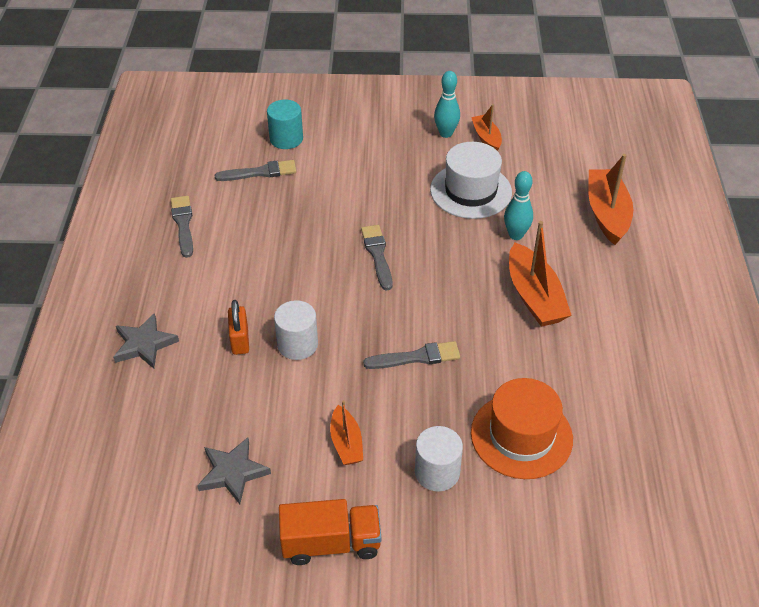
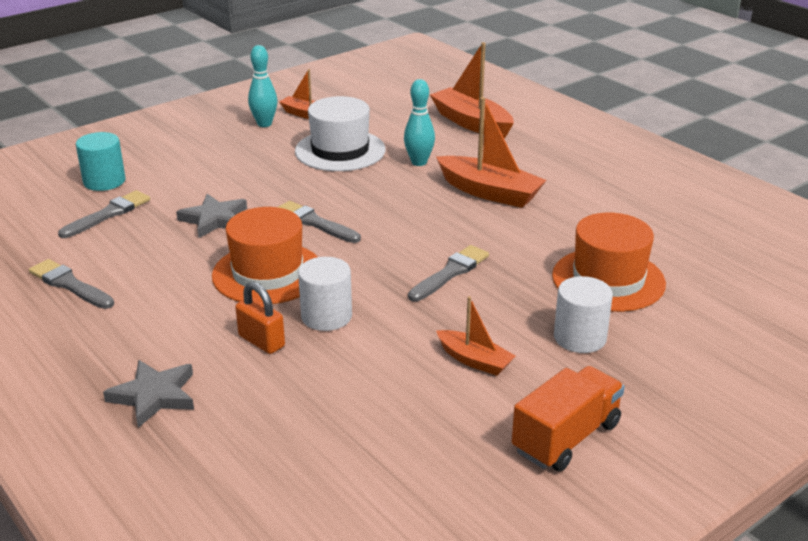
camera: 40 degrees left, 15 degrees down
(233, 472) = (398, 442): grey star -> grey star (215, 219)
(301, 284) = (268, 273): none -> orange hat

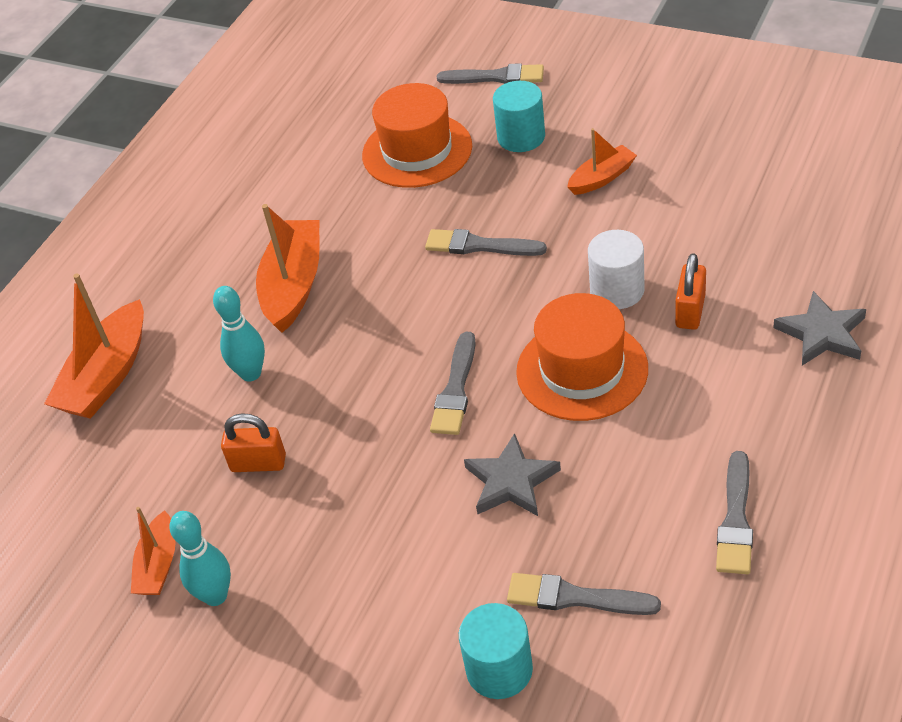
camera: 110 degrees left, 15 degrees up
(340, 150) = (258, 463): white hat -> orange padlock
(474, 360) = (602, 178): orange boat -> orange boat turned 45 degrees clockwise
(566, 438) = (652, 103): orange truck -> none
(580, 337) = (521, 137): white cylinder -> turquoise cylinder
(696, 355) = (496, 77): none -> grey brush

